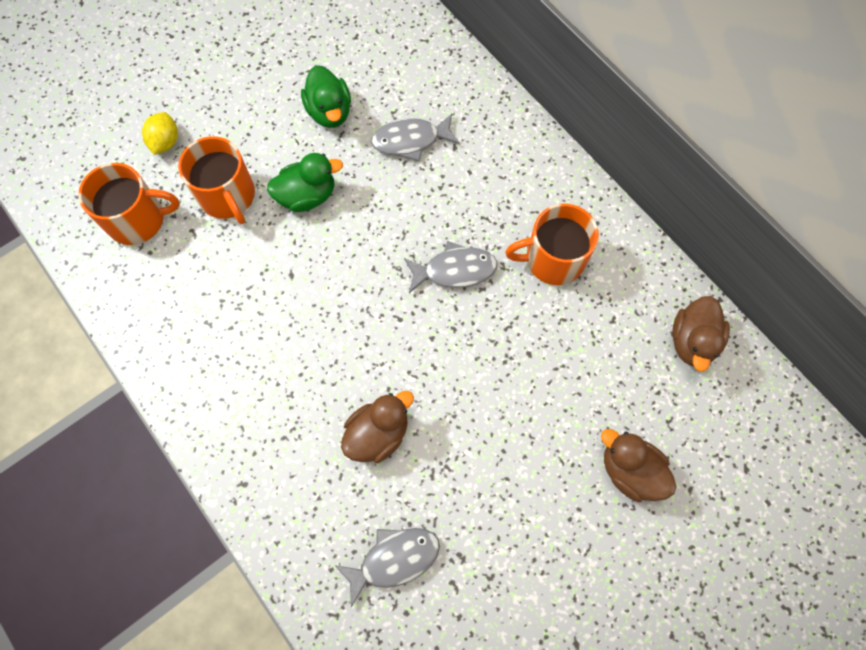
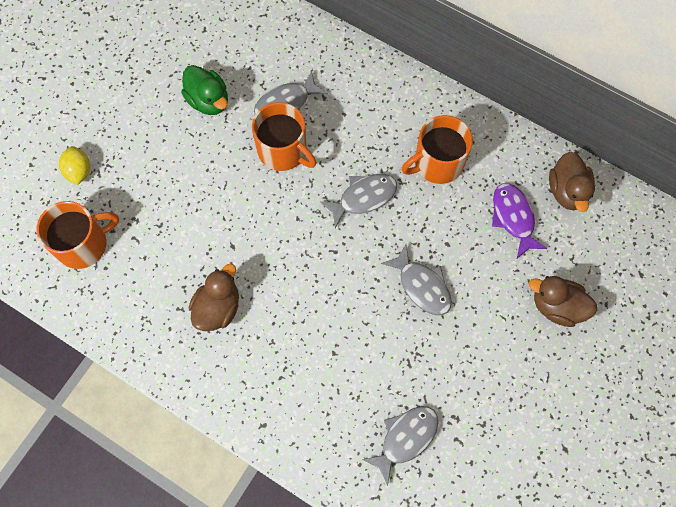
camera: 20 degrees left, 0 degrees up
(227, 196) = (152, 199): orange mug -> orange mug (283, 150)
(307, 196) = (219, 177): green duck -> none
(378, 433) = (354, 347): brown duck -> brown duck (218, 308)
(481, 391) = (422, 286): none -> grey fish
(617, 350) = (513, 218): none -> purple fish

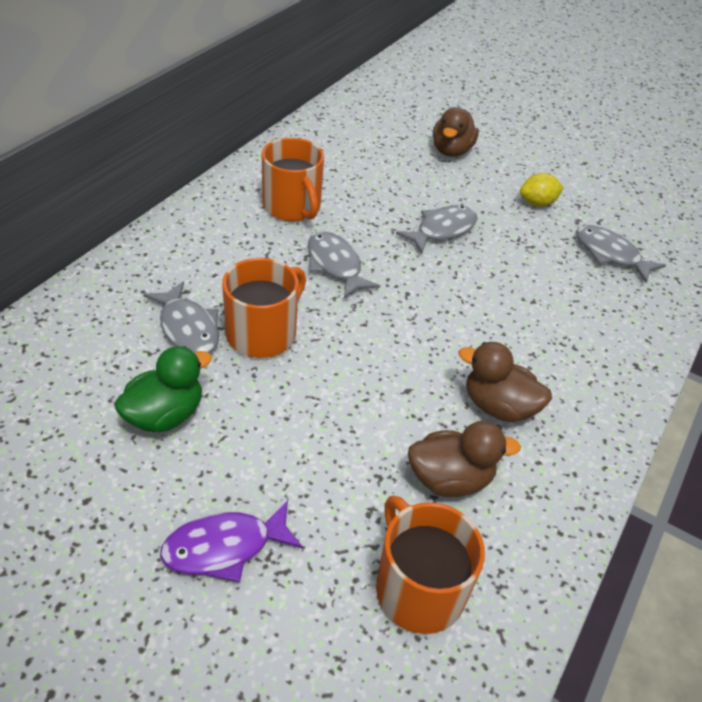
camera: 95 degrees left, 25 degrees down
(79, 171) = (277, 605): yellow lemon -> yellow lemon (537, 203)
(513, 218) = (359, 164): purple fish -> purple fish (225, 547)
(567, 191) = (330, 131): brown duck -> brown duck (450, 479)

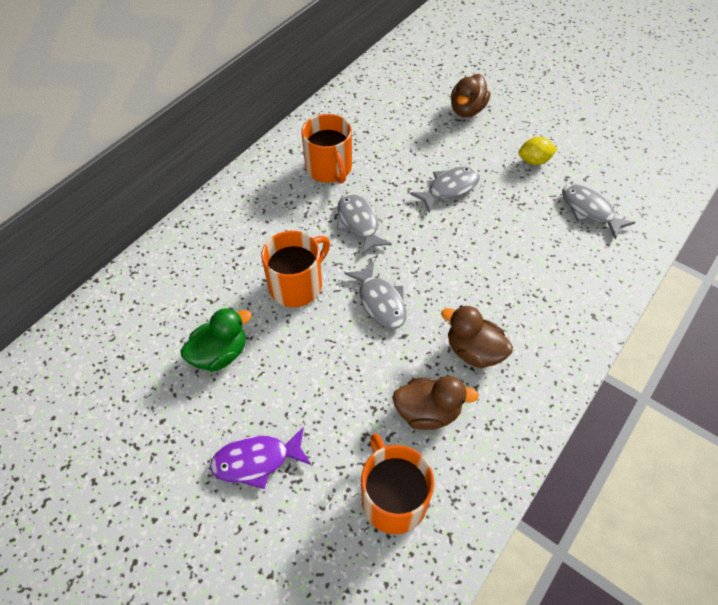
camera: 10 degrees right, 10 degrees up
(188, 328) = (240, 280): grey fish -> grey fish (380, 302)

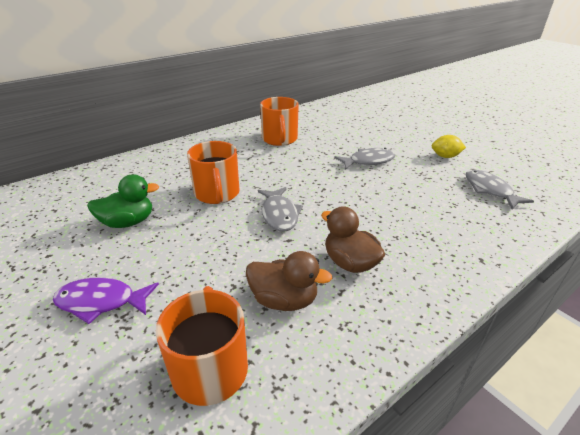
camera: 15 degrees right, 20 degrees down
(297, 285) = (217, 193): orange mug -> orange mug turned 105 degrees clockwise
(359, 223) = (286, 168): grey fish -> none
(467, 110) = (398, 126): brown duck -> none

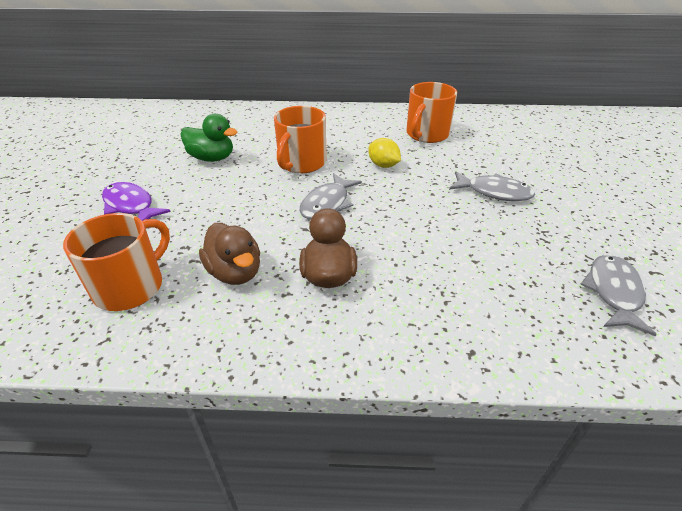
camera: 40 degrees right, 5 degrees up
(445, 156) = (611, 227): yellow lemon -> yellow lemon (383, 165)

